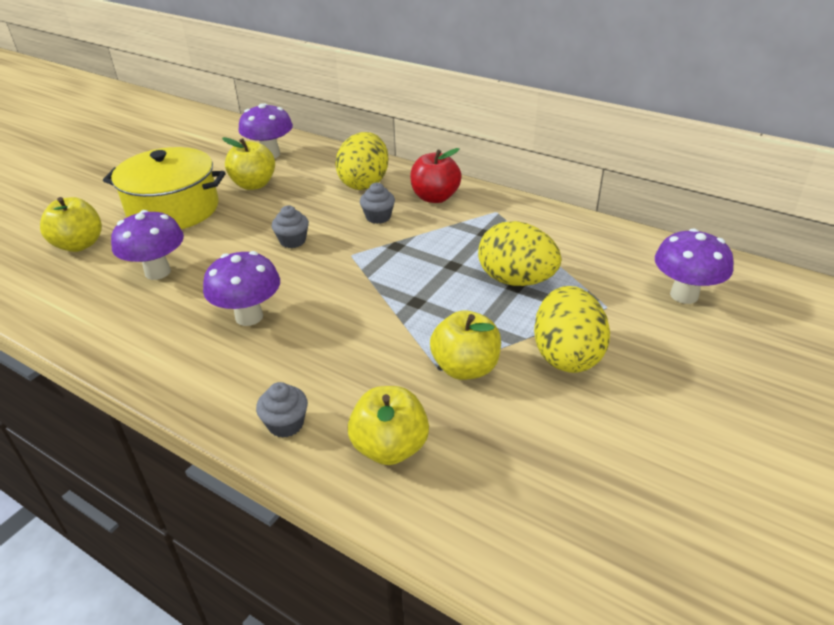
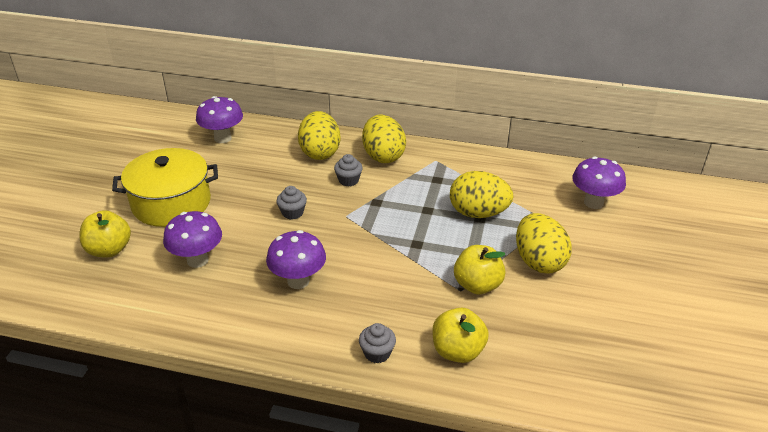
camera: 20 degrees left, 0 degrees up
(254, 184) = (227, 168): yellow apple -> none
(435, 197) = (383, 156): red apple -> yellow egg

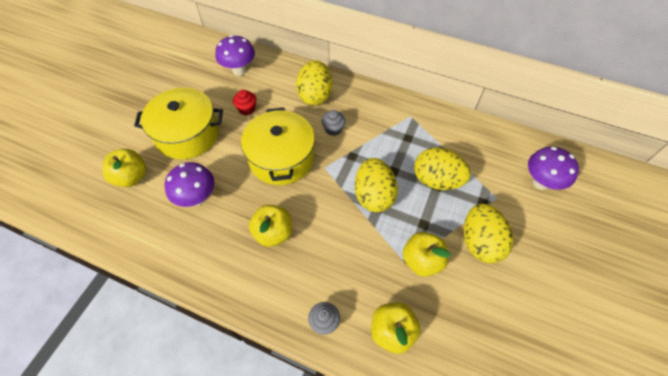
camera: 10 degrees right, 20 degrees up
(240, 172) = (247, 109): none -> red cupcake
(292, 213) = (281, 158): grey cupcake -> yellow pot
(298, 281) = (273, 233): purple mushroom -> yellow apple
(383, 156) = (367, 106): yellow egg -> yellow egg (373, 195)

